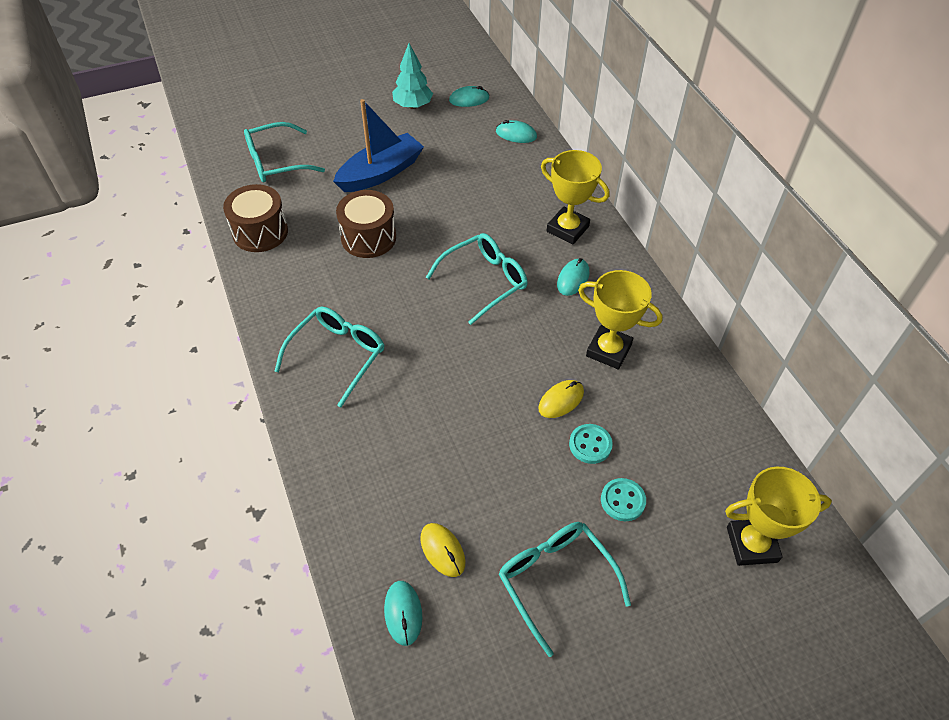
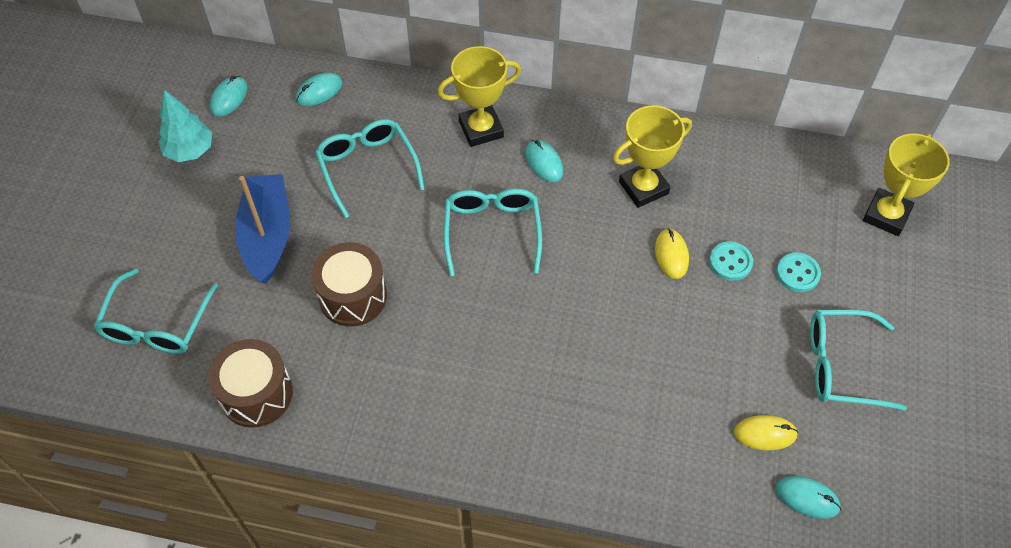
camera: 55 degrees left, 5 degrees up
(338, 355) = (490, 405): turquoise glasses -> turquoise glasses (367, 167)

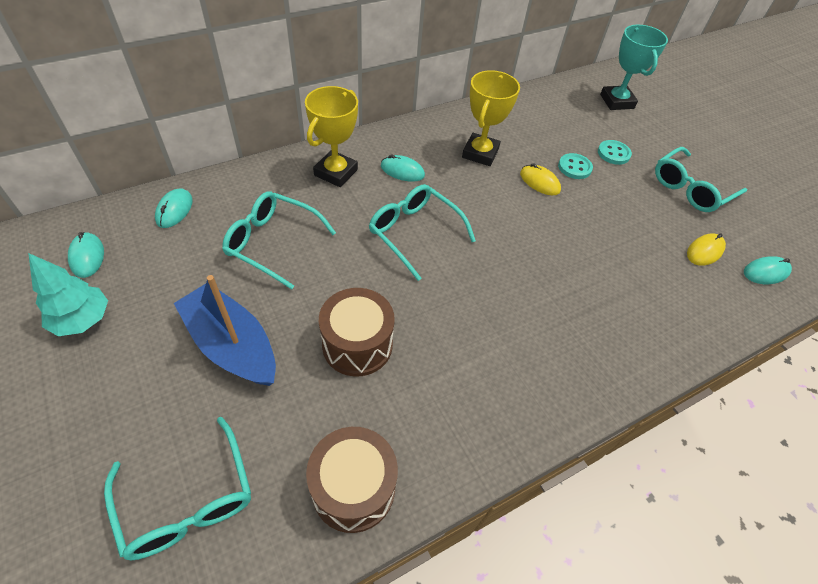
camera: 45 degrees left, 5 degrees down
(886, 215) = (617, 101): yellow trophy -> turquoise trophy

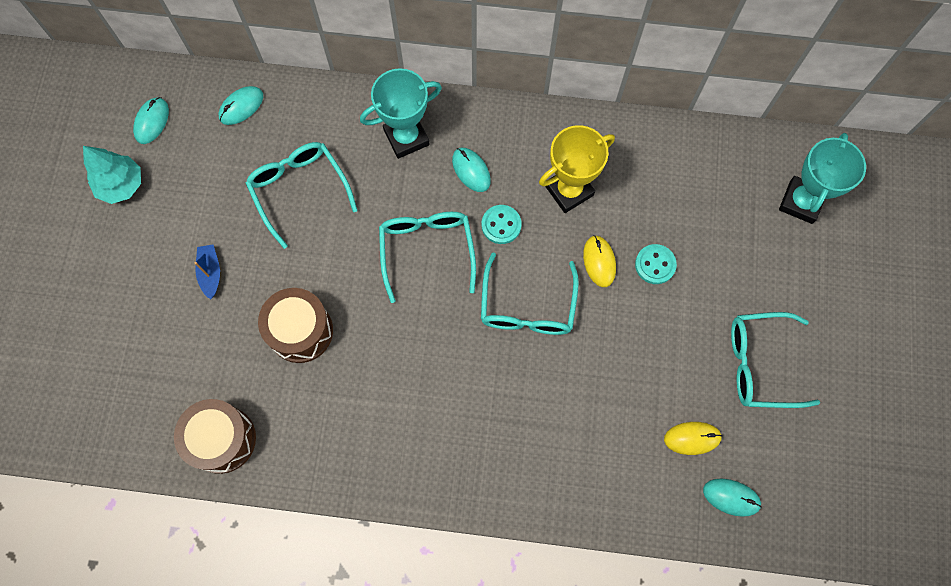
camera: 40 degrees right, 20 degrees up
(188, 500) = (118, 376): turquoise glasses -> turquoise glasses (527, 306)
(232, 345) = (210, 273): blue boat -> blue boat, size x0.47
(336, 172) = (406, 137): yellow trophy -> turquoise trophy
(613, 153) = (718, 271): turquoise button -> turquoise button (501, 225)

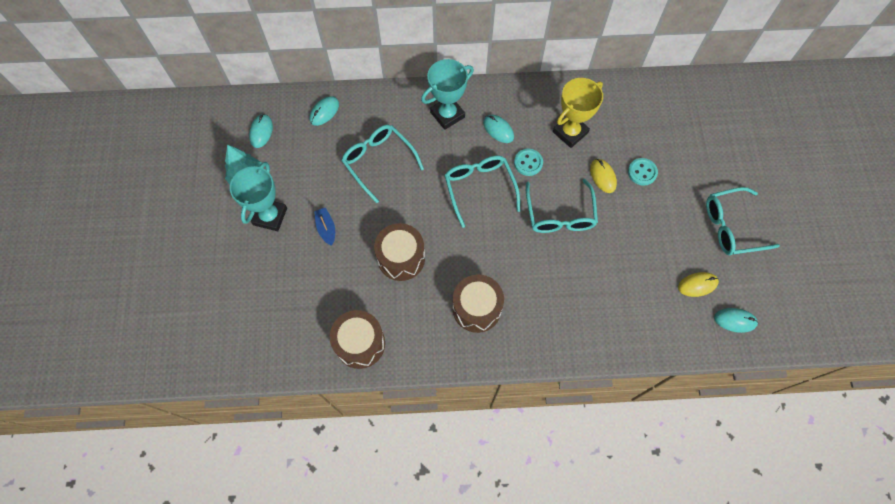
camera: 10 degrees left, 5 degrees down
(386, 418) = (477, 308): none -> brown drum
(801, 202) = (731, 115): turquoise trophy -> turquoise trophy (270, 216)

